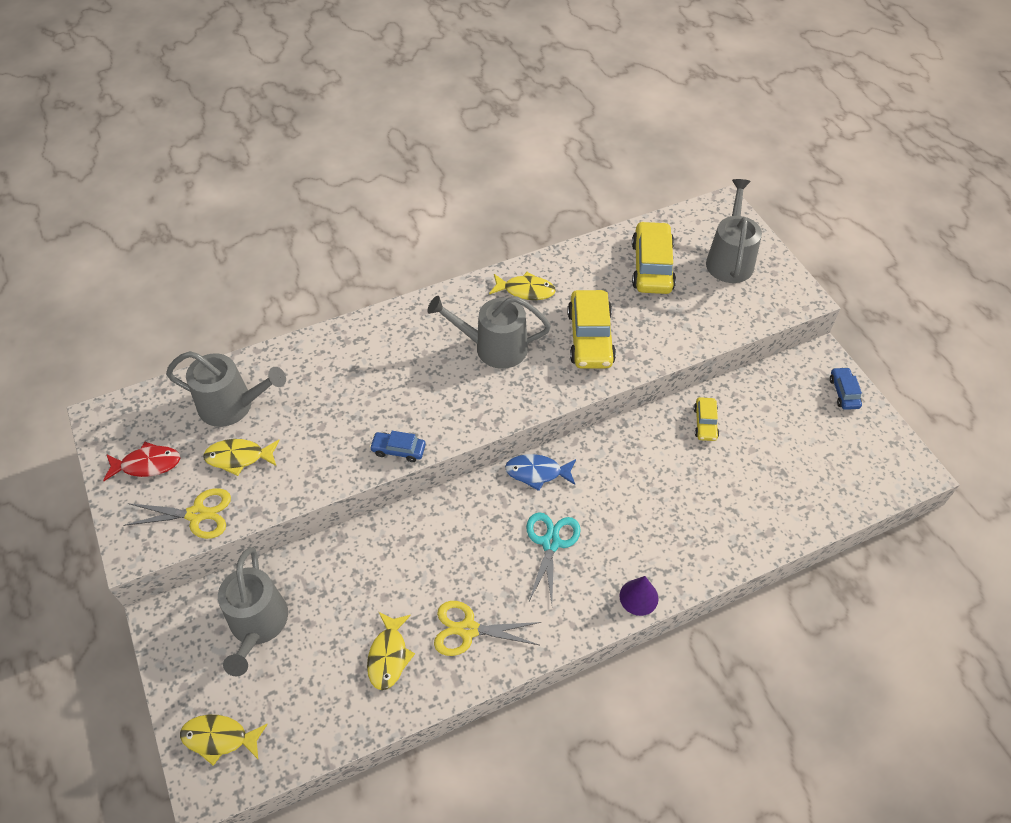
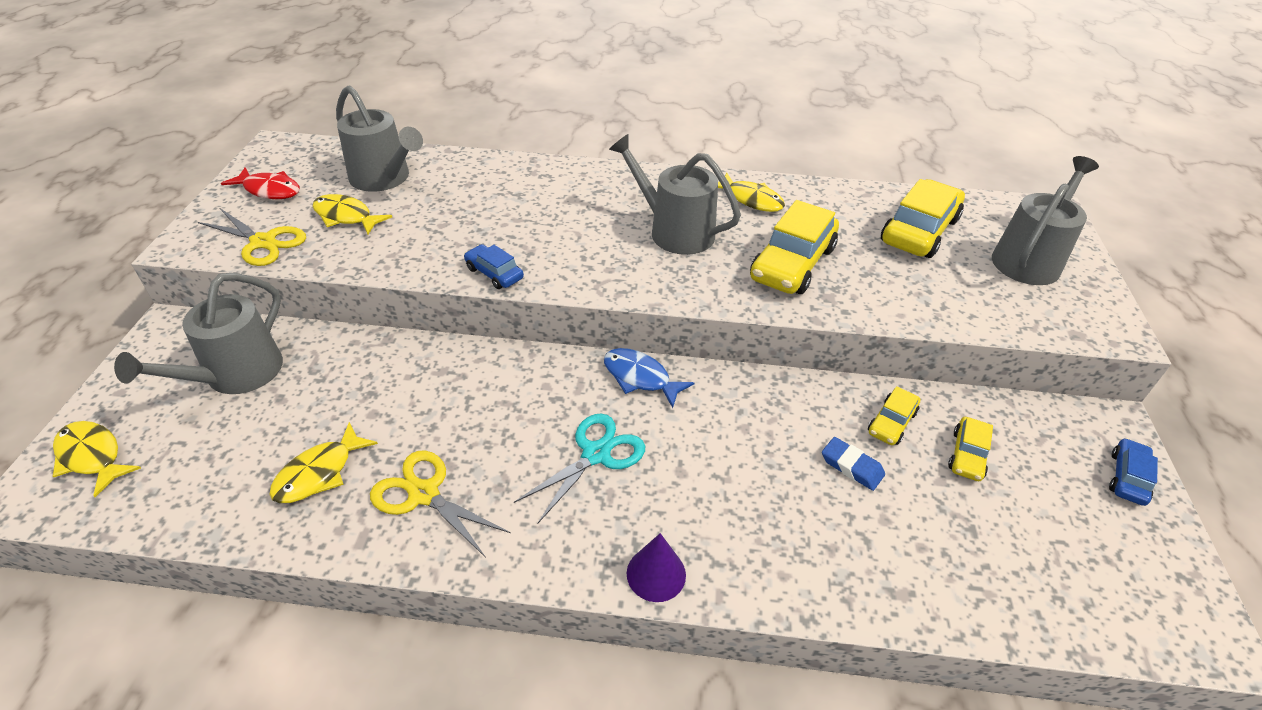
camera: 30 degrees right, 10 degrees down
(700, 467) = (851, 466): none -> blue eraser
(757, 423) = (967, 455): none -> yellow car

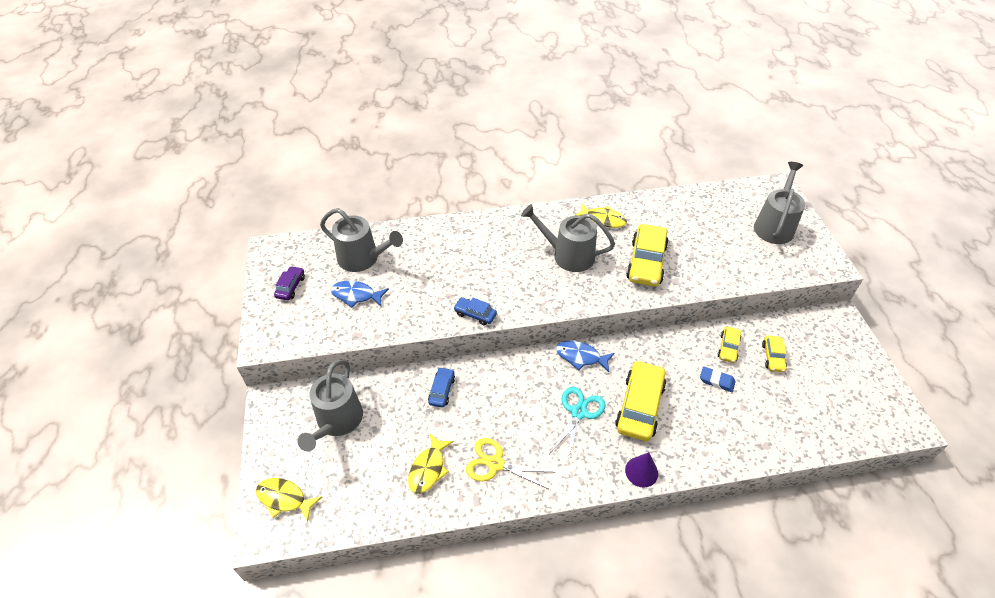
camera: 15 degrees left, 5 degrees up
(263, 242) = (314, 329): yellow scissors -> none
(269, 190) = (291, 287): red fish -> purple car
(346, 217) = (356, 295): yellow fish -> blue fish
(919, 231) = (708, 220): yellow car -> yellow car (639, 406)
(1128, 477) = (854, 348): blue car -> blue car (442, 390)

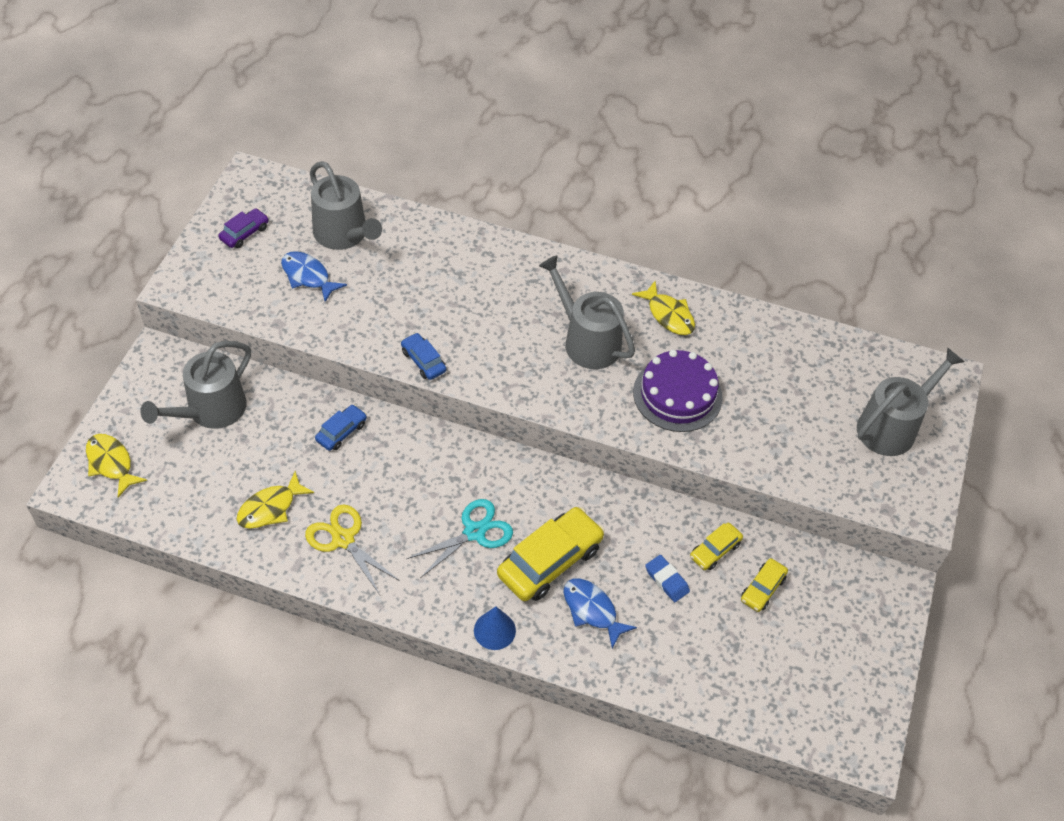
camera: 25 degrees right, 5 degrees up
(581, 357) = (526, 472): blue fish -> blue fish (592, 610)
(641, 471) = (494, 630): purple cone -> blue cone
(646, 262) = (677, 394): yellow car -> purple cake

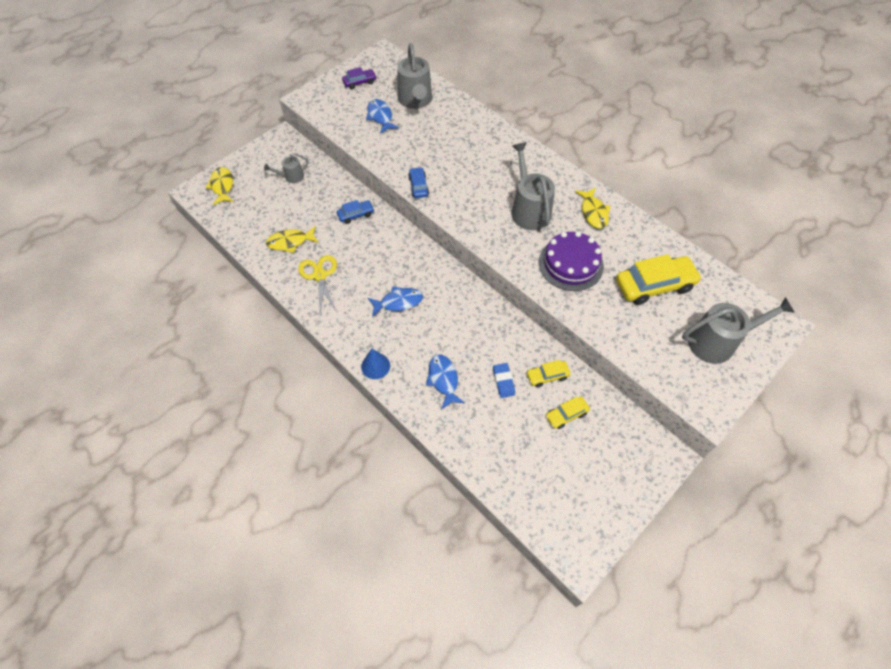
camera: 30 degrees right, 5 degrees up
(211, 410) = (291, 177): grey watering can -> grey watering can, size x0.52
(474, 532) = (398, 302): turquoise scissors -> blue fish
(550, 561) = (434, 338): yellow car -> yellow car (654, 285)

